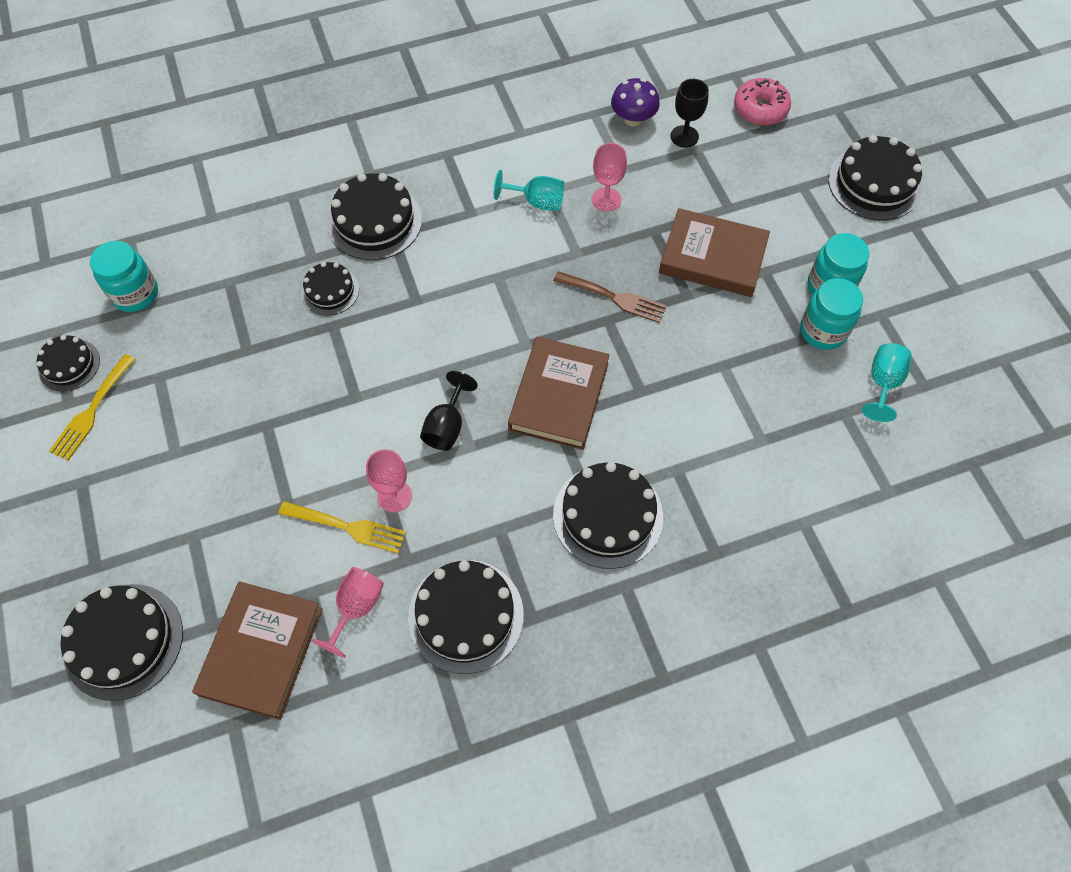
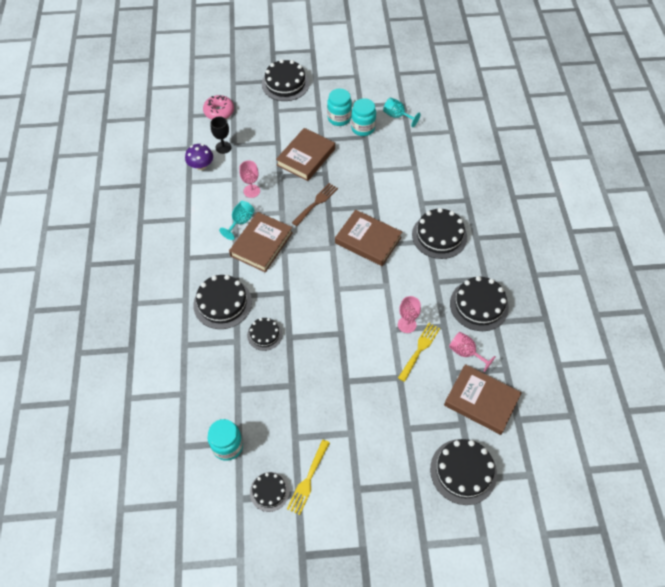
camera: 75 degrees left, 5 degrees down
(92, 410) = (308, 479): yellow fork -> yellow fork turned 75 degrees clockwise
(447, 426) = (371, 293): black goblet -> none
(501, 242) = (261, 244): none -> brown book

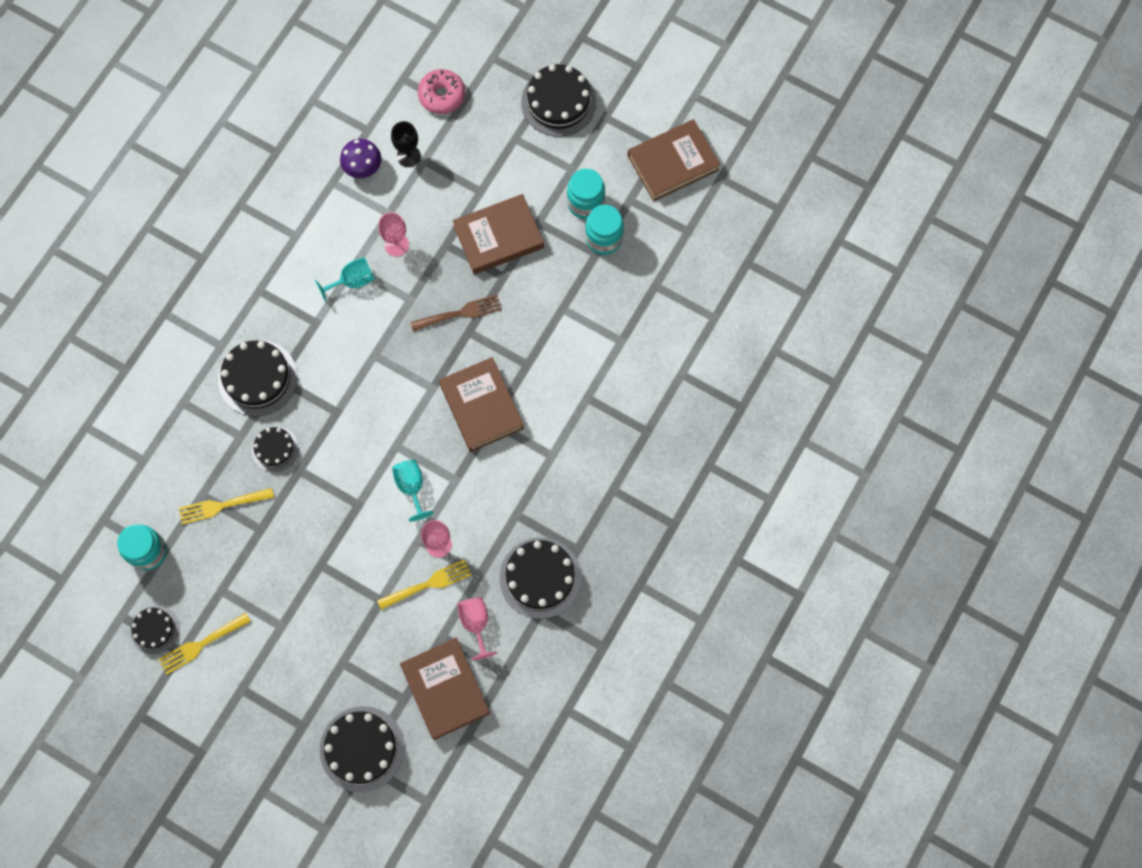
camera: 35 degrees right, 15 degrees up
(256, 387) = (222, 505): none -> yellow fork
(261, 244) = (355, 328): brown book -> brown book (673, 163)
(397, 116) = (663, 248): turquoise goblet -> turquoise goblet (411, 487)
(439, 236) = (570, 457): black cake -> none

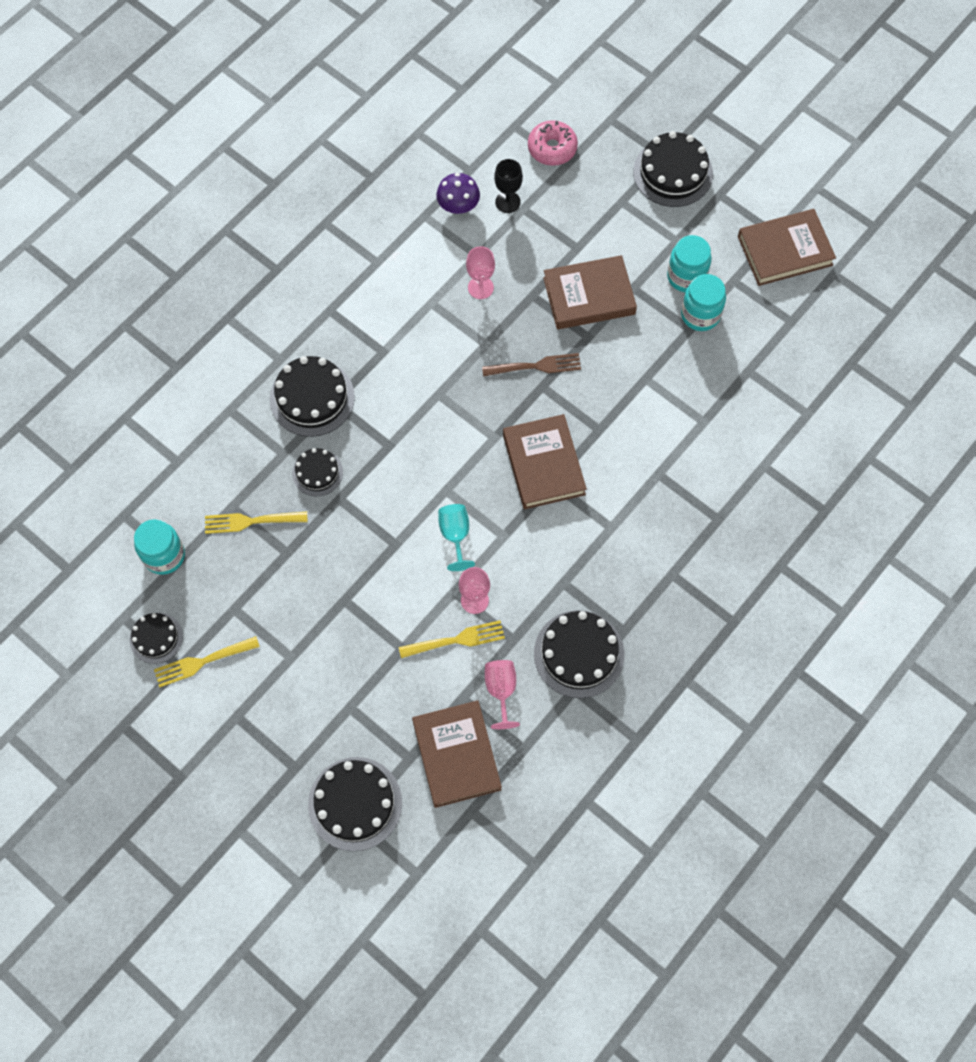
camera: 10 degrees right, 5 degrees down
(352, 281) = (428, 316): turquoise goblet -> none

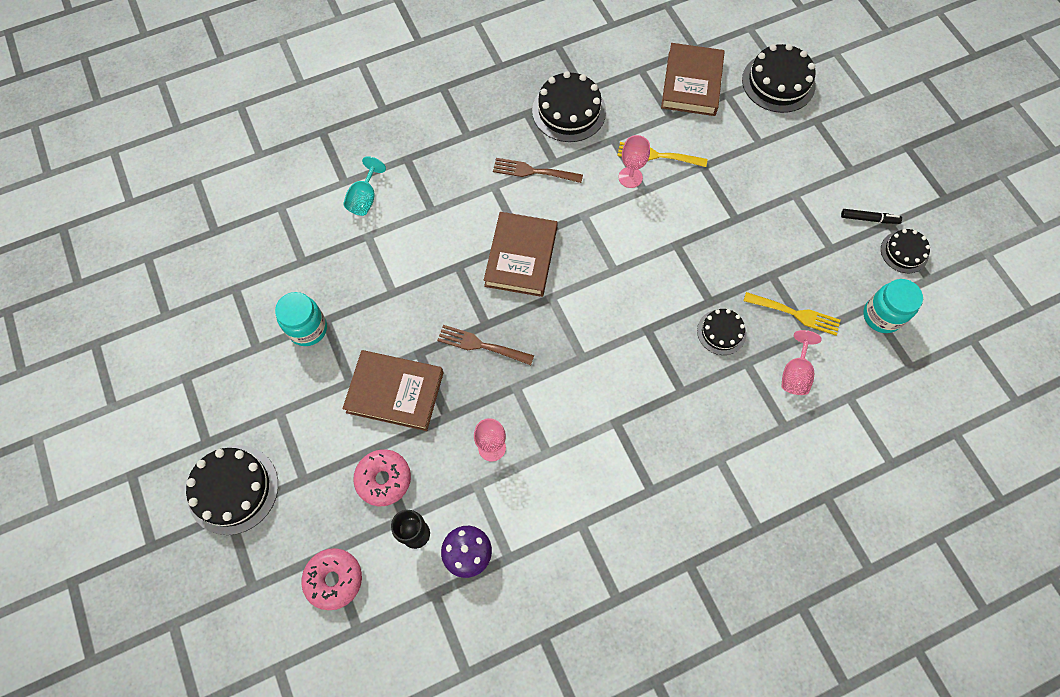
camera: 155 degrees left, 0 degrees up
(202, 662) = (869, 219): yellow fork -> black marker
(312, 398) = (701, 405): black cake -> none
(455, 535) = (623, 231): turquoise goblet -> turquoise goblet (365, 198)
(501, 690) = (639, 110): pink goblet -> pink goblet (795, 373)
(556, 228) = (384, 479): none -> pink donut
(579, 562) = (533, 171): none -> brown fork
(686, 277) = (295, 371): turquoise jar -> none
(785, 251) = (190, 356): brown book -> none

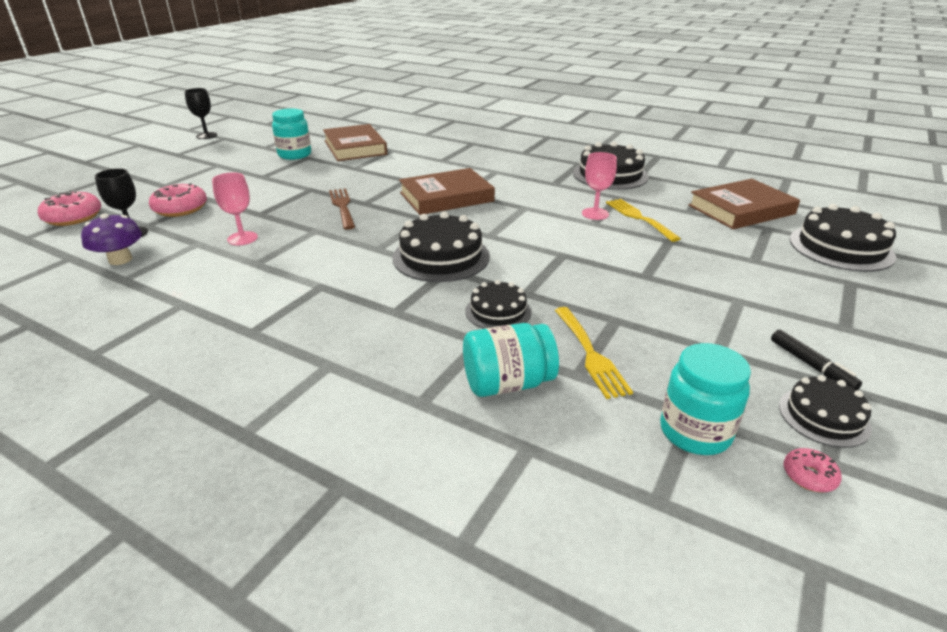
camera: 55 degrees right, 35 degrees down
(159, 393) = (206, 135): none -> black goblet
(233, 489) = (142, 169): black cake -> black cake (441, 257)
(365, 198) = (421, 142): turquoise goblet -> none
(395, 392) = (266, 191): brown book -> brown book (355, 147)
(533, 171) = (532, 179): brown fork -> none
(795, 373) = (507, 383): pink goblet -> turquoise jar
(932, 295) = (809, 476): none -> pink donut

